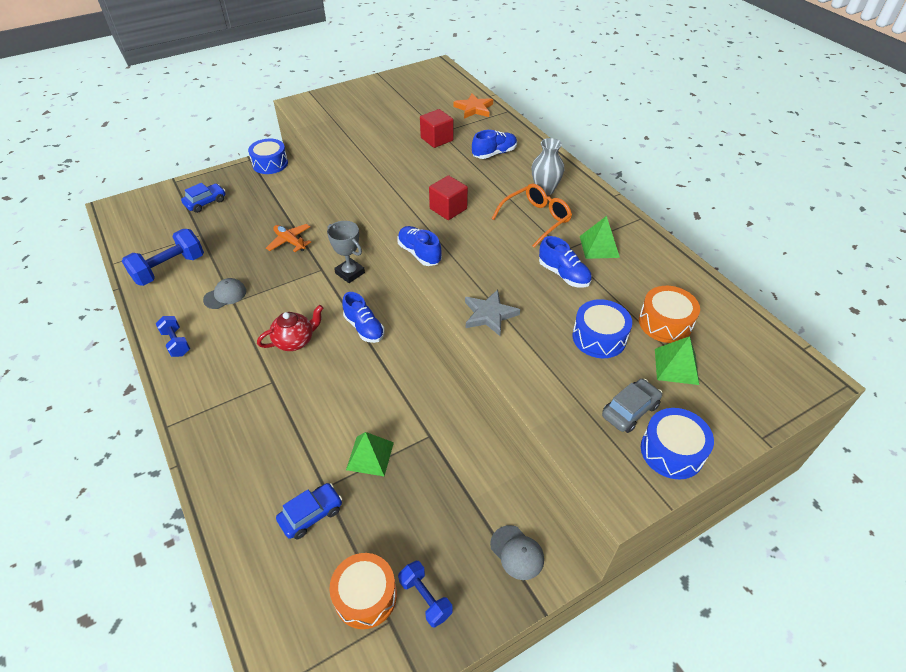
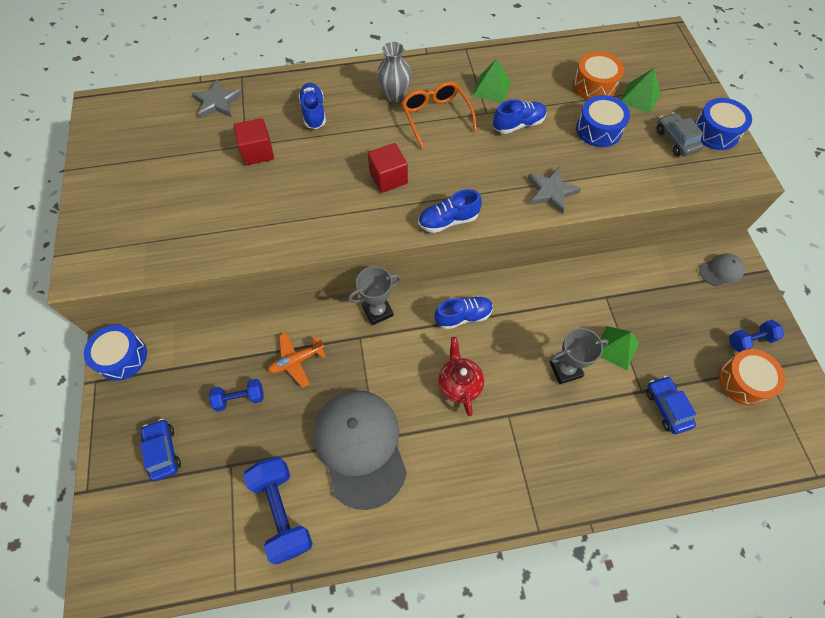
camera: 70 degrees left, 15 degrees up
(176, 343) = (419, 511): blue dumbbell -> blue dumbbell (240, 398)
(225, 295) = (360, 447): grey cap -> grey cap, size x2.28
(331, 416) = (565, 369): none -> grey trophy
(474, 109) = (217, 102): orange star -> grey star

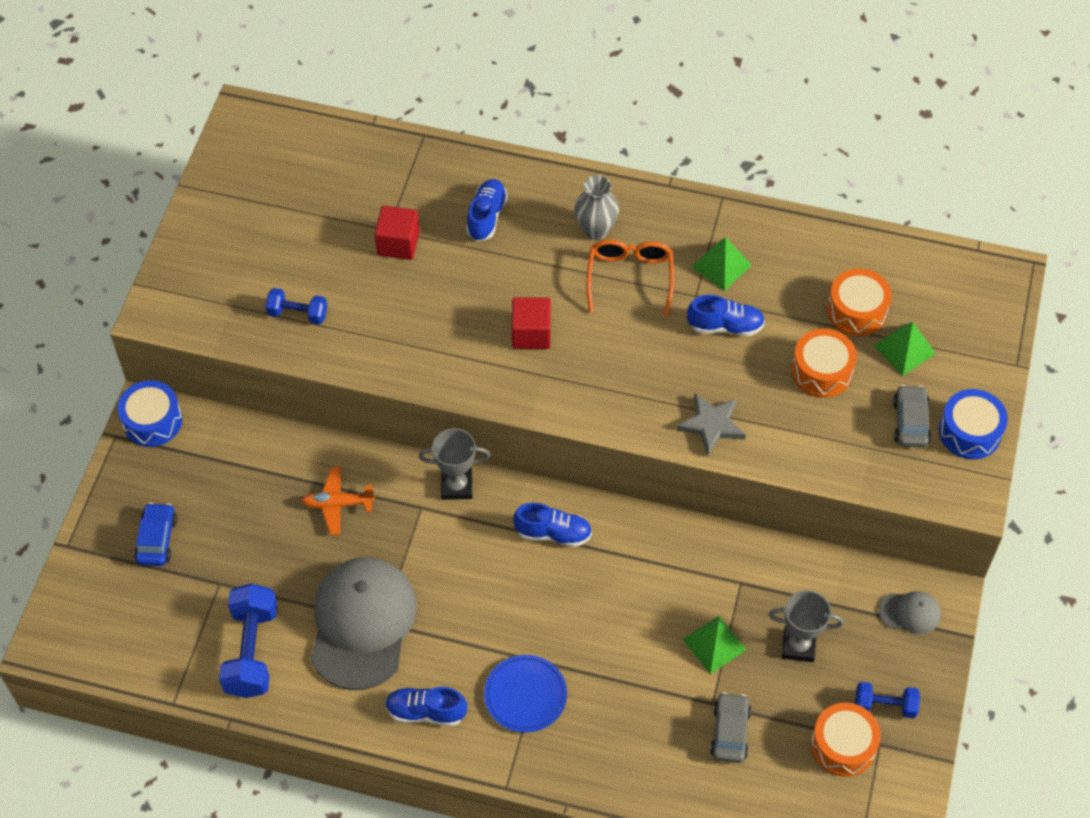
camera: 25 degrees right, 5 degrees down
(217, 102) = (380, 160): grey star -> none
(240, 398) = (258, 518): blue dumbbell -> blue dumbbell (298, 314)
(448, 221) = (571, 411): blue shoe -> blue shoe (426, 712)
(459, 384) = (506, 605): red teapot -> none
(511, 447) = (525, 695): none -> blue plate
(565, 369) = (637, 642): grey trophy -> grey trophy (798, 646)
(598, 129) = (822, 371): blue drum -> orange drum
(666, 407) = (730, 732): blue car -> grey car

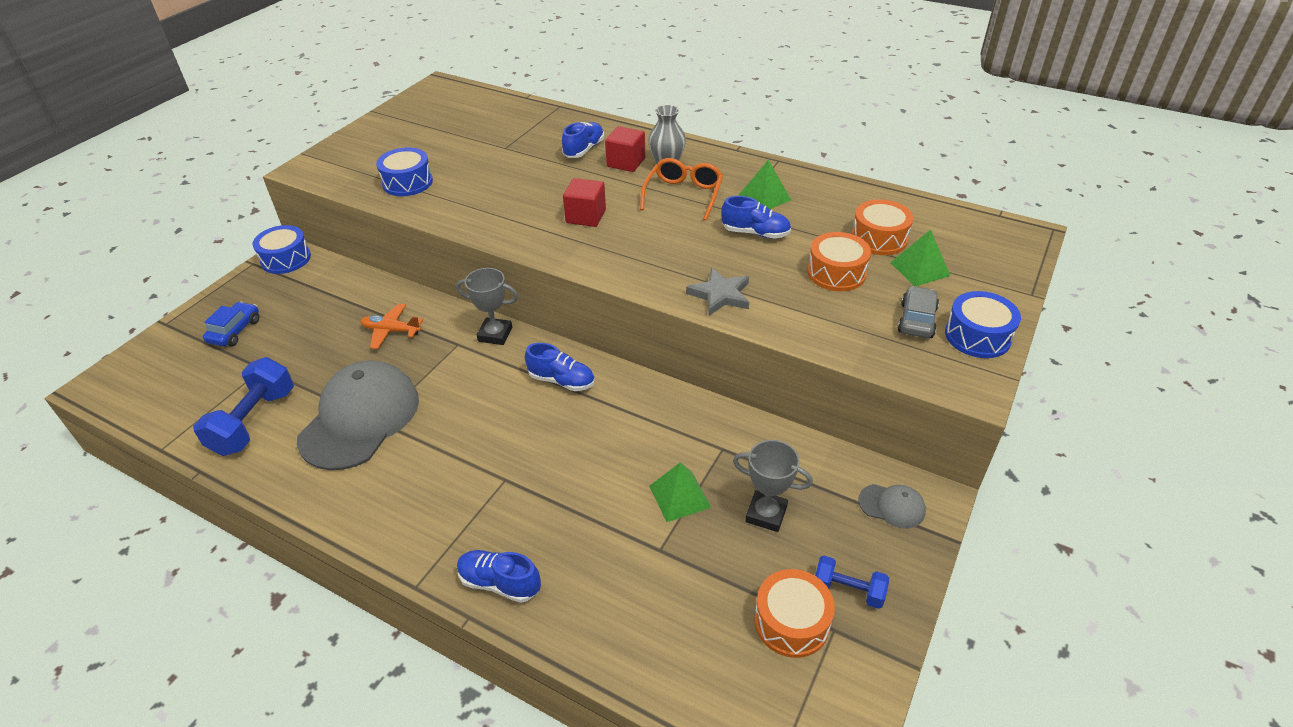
camera: 15 degrees right, 15 degrees down
(298, 314) = (407, 182): blue dumbbell -> blue drum
(398, 243) = (508, 155): red cube -> red cube (626, 162)
(426, 712) = (375, 500): blue shoe -> blue shoe (499, 583)
(525, 695) = (476, 505): blue plate -> none
(730, 732) = (669, 582): grey car -> none

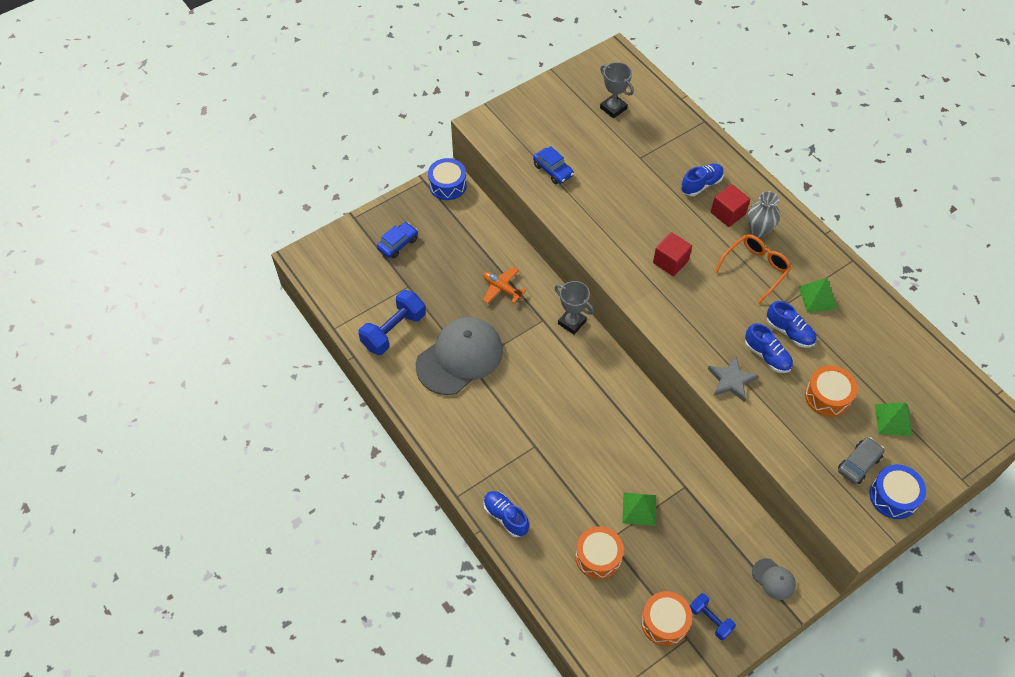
camera: 25 degrees right, 15 degrees up
(407, 182) = (553, 170): blue drum -> blue car
(562, 381) = (602, 383): blue shoe -> blue shoe (767, 356)
(766, 514) = (688, 546): grey trophy -> grey trophy (613, 108)
(879, 238) = (881, 377): orange drum -> orange drum (598, 556)

